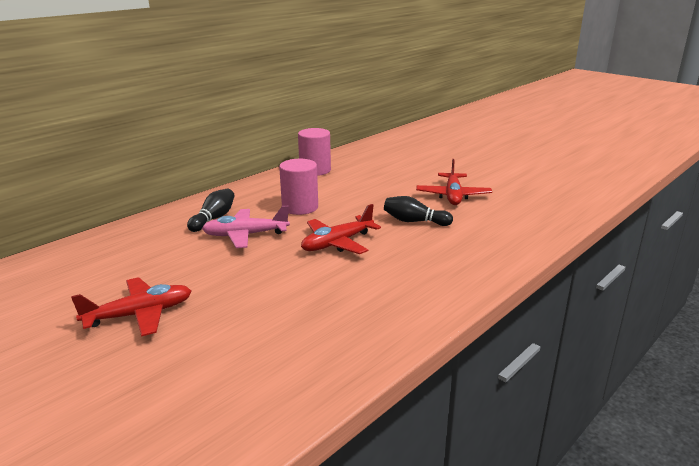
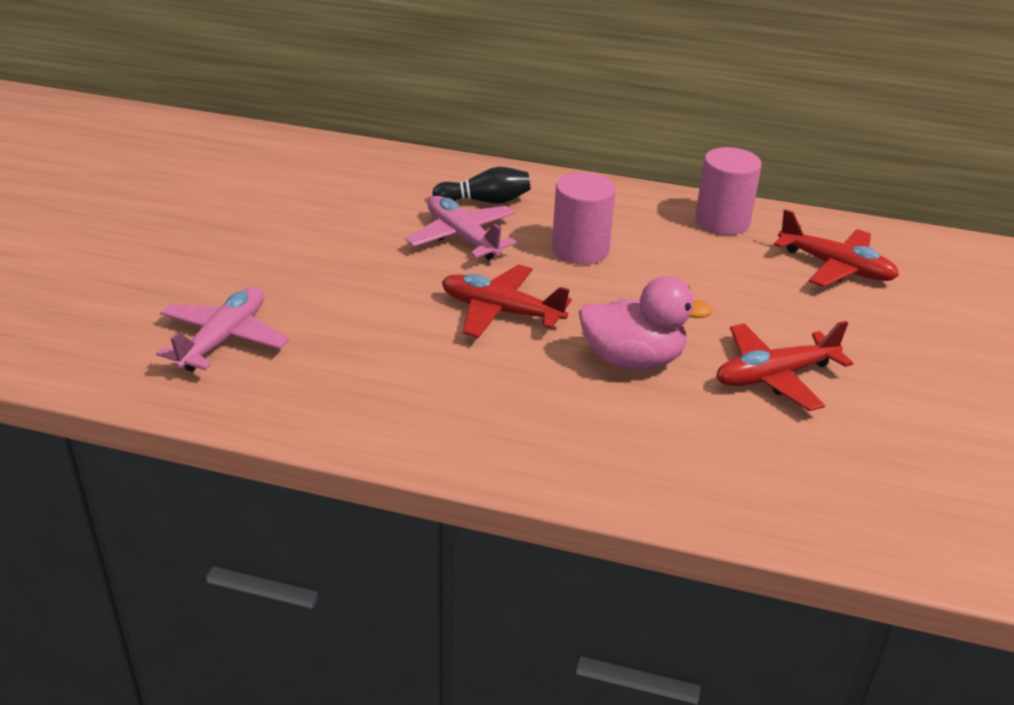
camera: 60 degrees right, 10 degrees up
(140, 314) = (244, 239): red plane -> red plane (835, 267)
(268, 350) = (224, 339): none -> pink plane
(414, 221) = (632, 360): black bowling pin -> pink duck

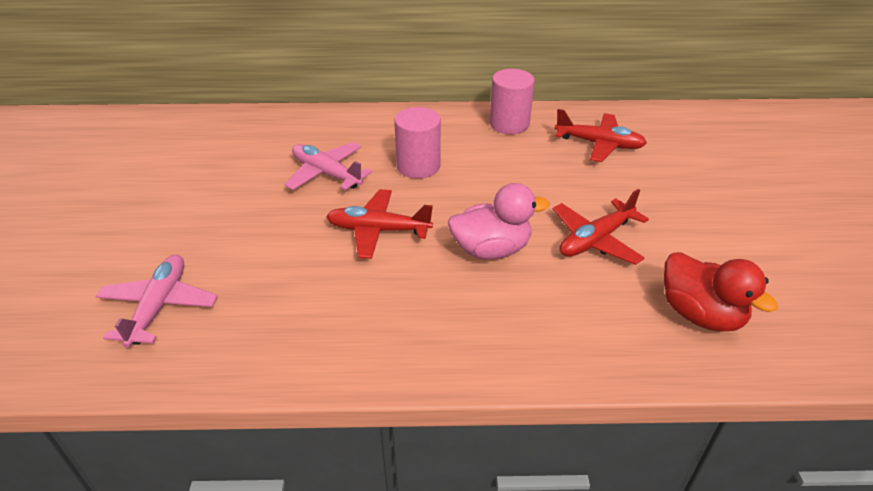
camera: 15 degrees left, 5 degrees up
(485, 201) = (333, 140): black bowling pin -> none
(873, 486) = (700, 314): none -> red duck

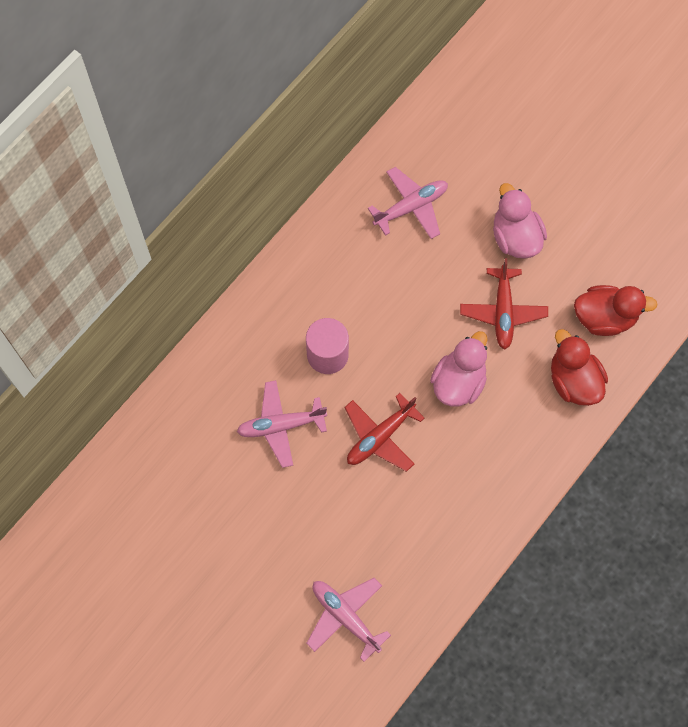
camera: 50 degrees left, 30 degrees up
(509, 124) = (329, 244): pink cylinder -> none
(599, 144) = (411, 207): red plane -> pink plane
(604, 331) = (573, 381): none -> red duck
(670, 209) = (515, 237): none -> pink duck

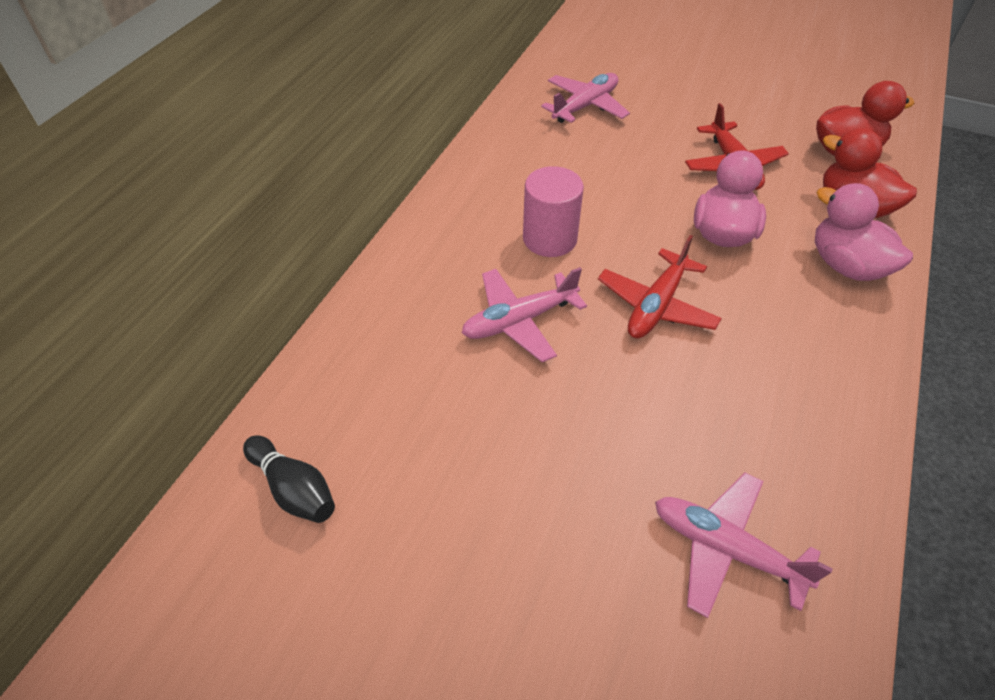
camera: 15 degrees left, 20 degrees down
(112, 515) = (294, 489): none -> black bowling pin
(515, 237) = (708, 109): pink duck -> pink duck (846, 265)

